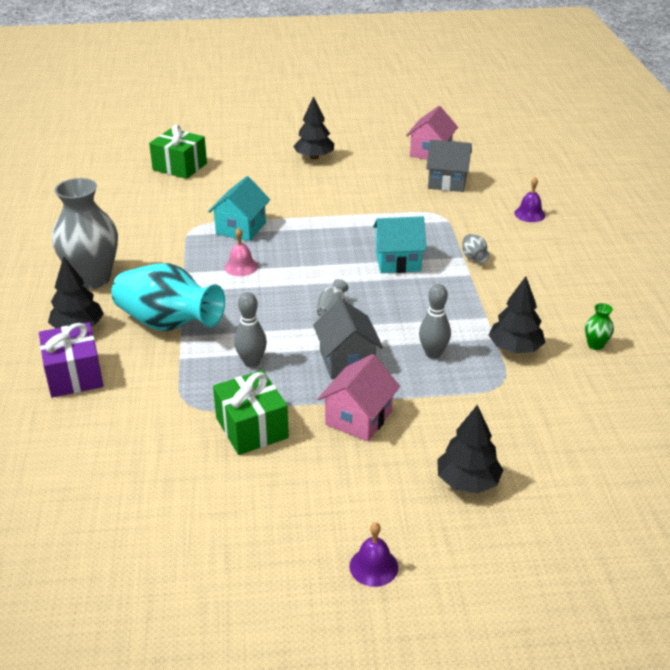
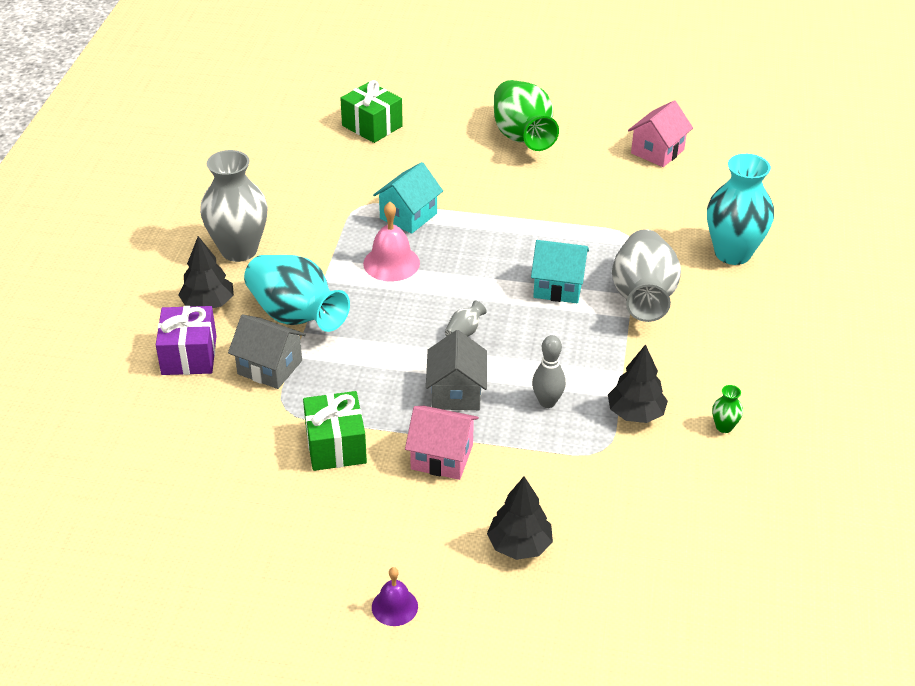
camera: 15 degrees right, 5 degrees up
(241, 266) = (391, 263): pink bell -> pink bell, size x1.58
(251, 362) = (361, 375): grey bowling pin -> none
(314, 157) = (522, 137): black tree -> green vase
(358, 418) = (442, 457): pink house -> pink house turned 60 degrees clockwise
(447, 182) = (658, 195): grey house -> grey house (270, 367)
(473, 258) = (642, 297): grey vase -> grey vase, size x2.47
(529, 214) = (732, 253): purple bell -> turquoise vase

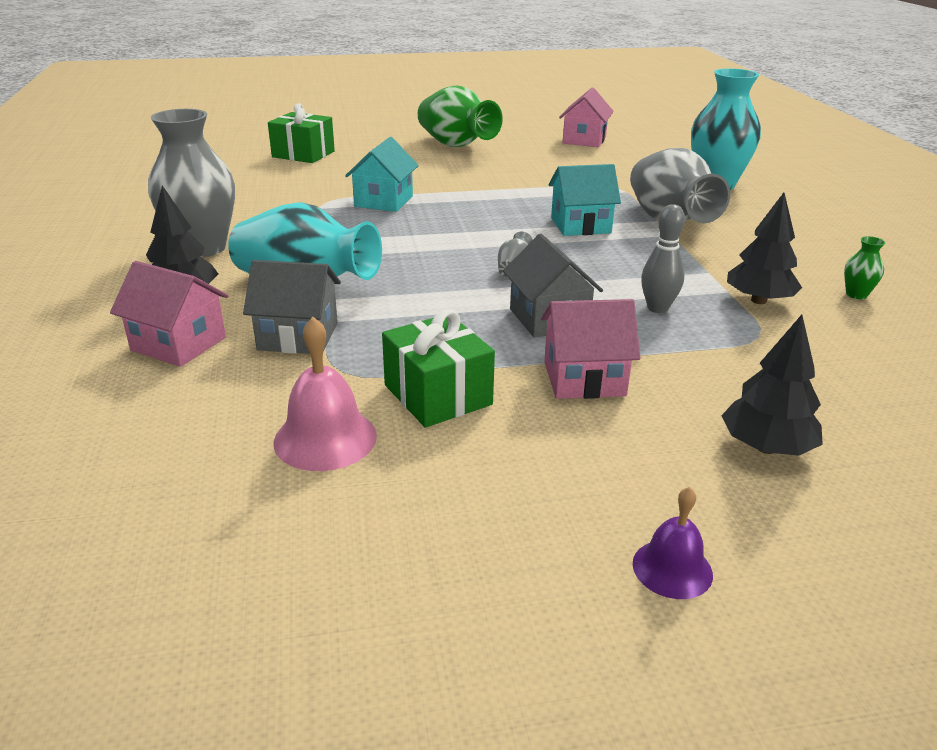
camera: 20 degrees left, 10 degrees down
(189, 355) = (178, 344): purple gift -> pink house
(391, 263) = (390, 233): pink bell -> pink bell (325, 438)

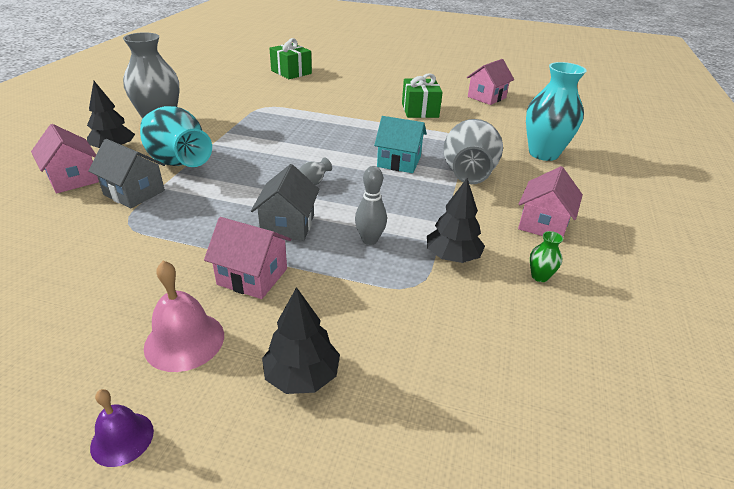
camera: 25 degrees right, 5 degrees up
(325, 438) = (63, 264): pink bell -> pink bell (184, 341)
(383, 201) = (296, 114): turquoise house -> none
(437, 395) = (155, 257): green gift -> green gift (419, 110)
(456, 145) = (392, 84): green vase -> none
(800, 249) = (543, 224): none -> pink house

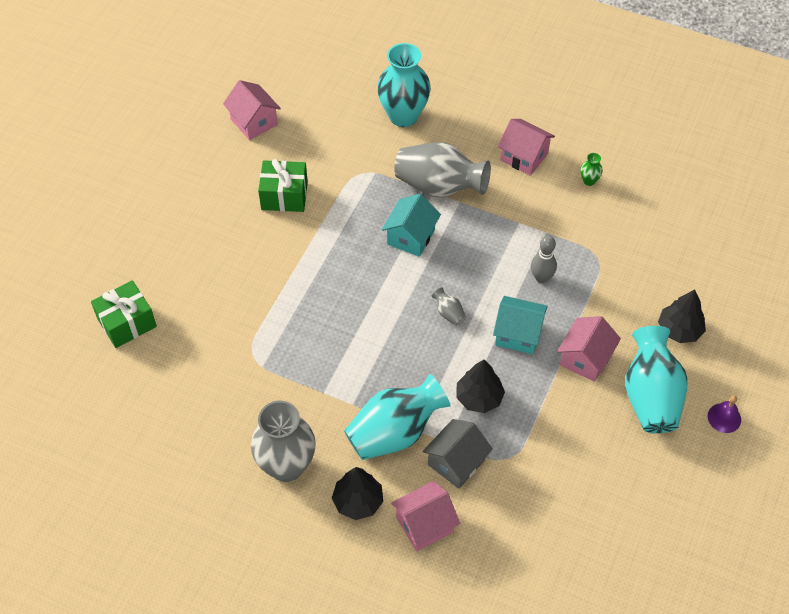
camera: 80 degrees left, 20 degrees up
(184, 341) = (650, 396): pink bell -> turquoise vase
(288, 225) = (518, 334): grey house -> turquoise house
(452, 257) = (565, 227): black tree -> black tree (479, 398)

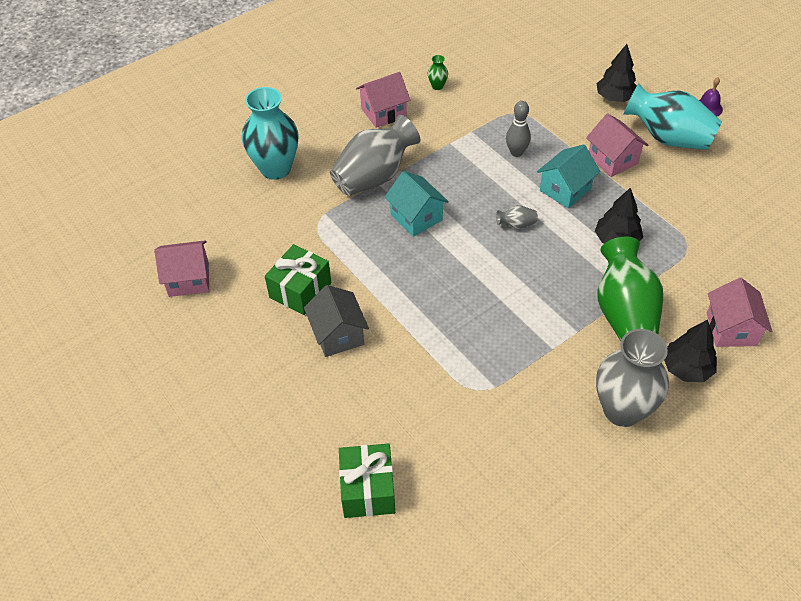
camera: 60 degrees left, 5 degrees down
(394, 432) = (624, 312): turquoise vase -> green vase
(456, 462) = (676, 281): grey house -> grey house (338, 334)

